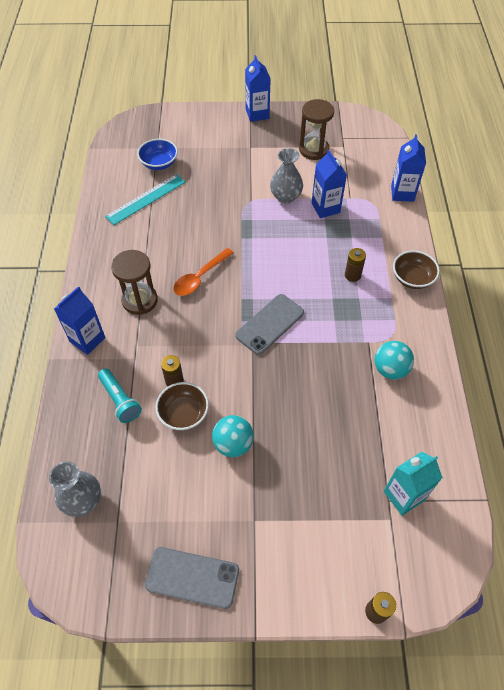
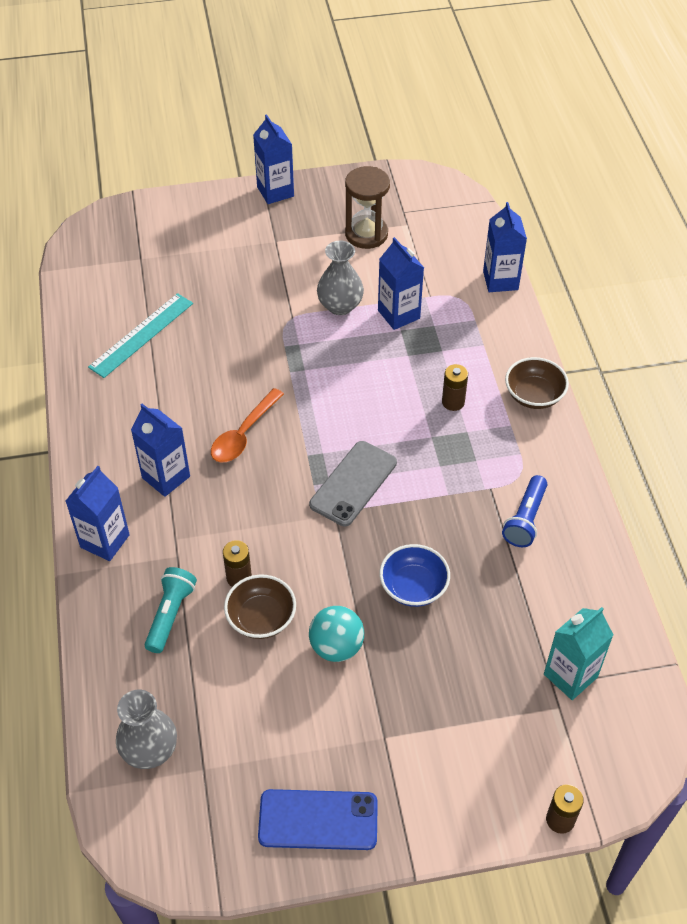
camera: 10 degrees left, 5 degrees down
(120, 400) = (170, 614): turquoise flashlight -> turquoise flashlight turned 120 degrees counterclockwise
(139, 300) = (166, 477): brown hourglass -> blue carton
(159, 163) = (149, 281): blue bowl -> blue bowl (413, 587)
(192, 577) = (318, 819): grey phone -> blue phone
(390, 369) = (525, 519): turquoise ball -> blue flashlight

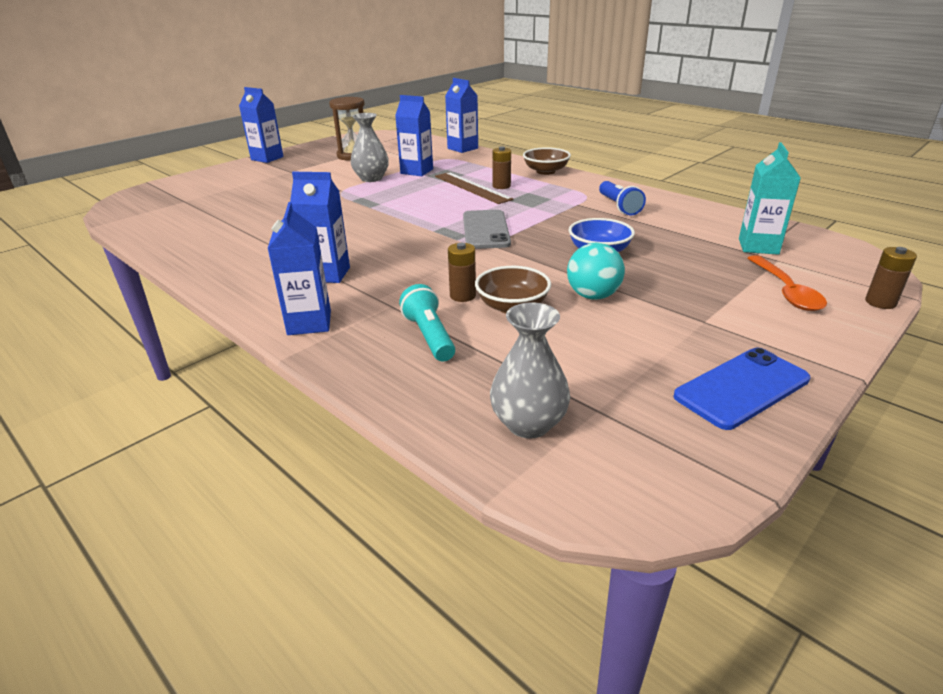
camera: 35 degrees left, 20 degrees down
(142, 335) = (223, 226): turquoise ruler -> none
(244, 434) = (370, 237): orange spoon -> orange spoon (785, 291)
(420, 387) = (472, 187): none -> brown ruler

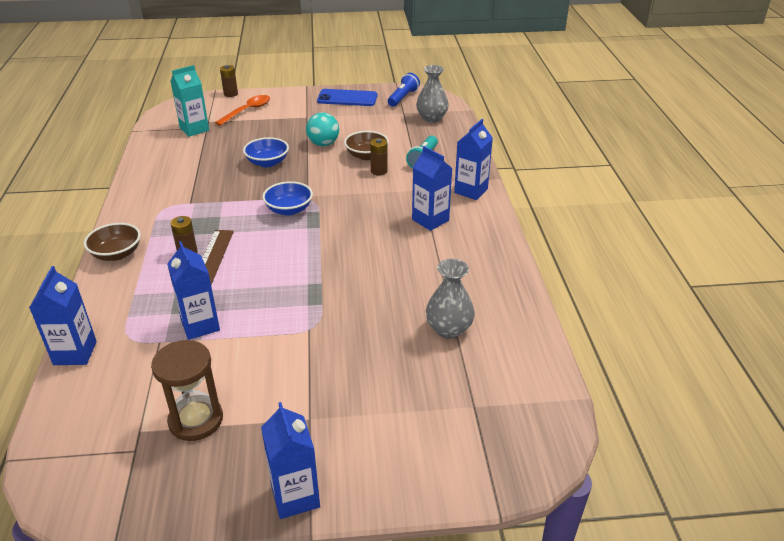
camera: 140 degrees left, 5 degrees up
(371, 178) = (256, 337): grey vase -> grey vase (449, 329)
(486, 230) = (289, 210): grey phone -> blue bowl
(619, 206) = (176, 187): blue flashlight -> blue flashlight (403, 97)

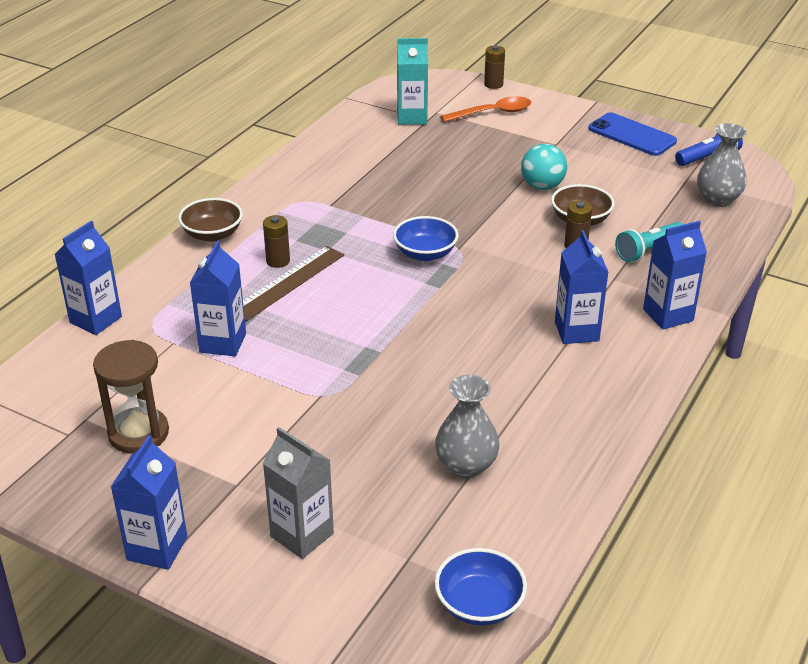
camera: 35 degrees right, 0 degrees up
(267, 162) = (455, 187): blue bowl -> blue bowl (479, 604)
(391, 428) = (302, 535): none -> grey carton

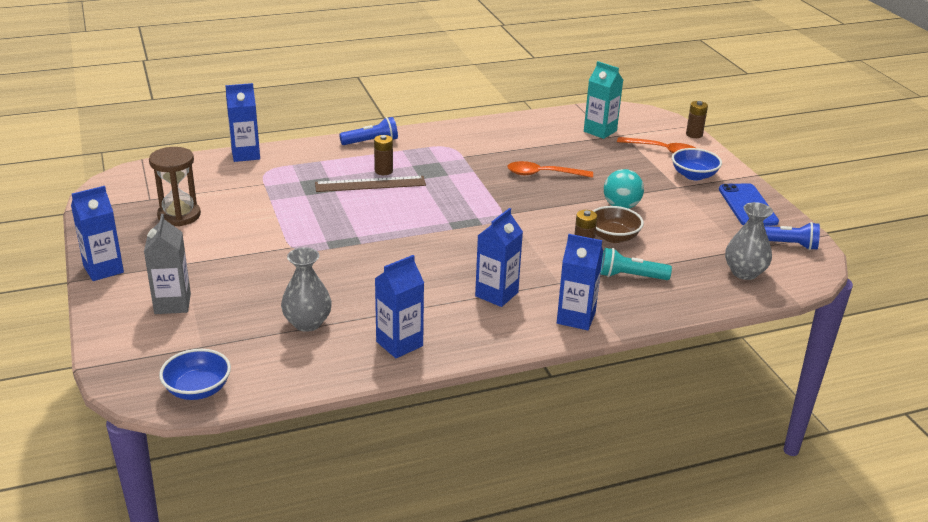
camera: 40 degrees right, 5 degrees down
(212, 234) = (371, 142): brown bowl -> blue flashlight
(223, 343) = (287, 196): blue carton -> blue carton (399, 344)
(425, 253) = (476, 207): blue bowl -> blue bowl (694, 175)
(431, 187) = (543, 174): none -> orange spoon

